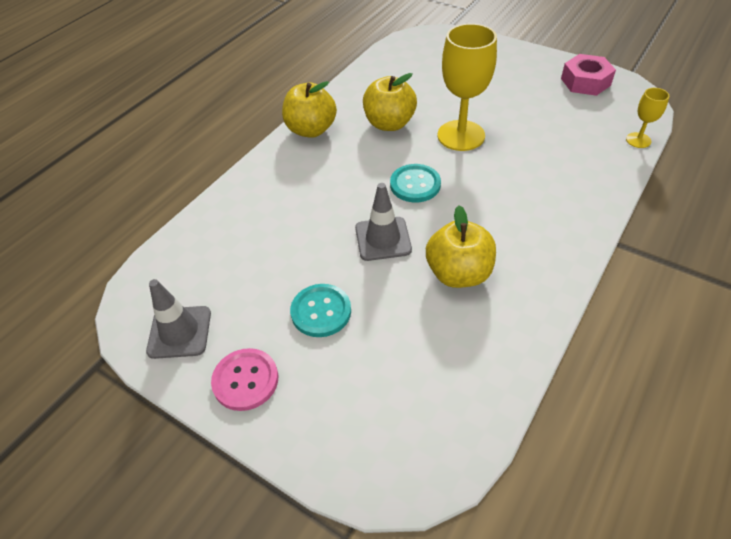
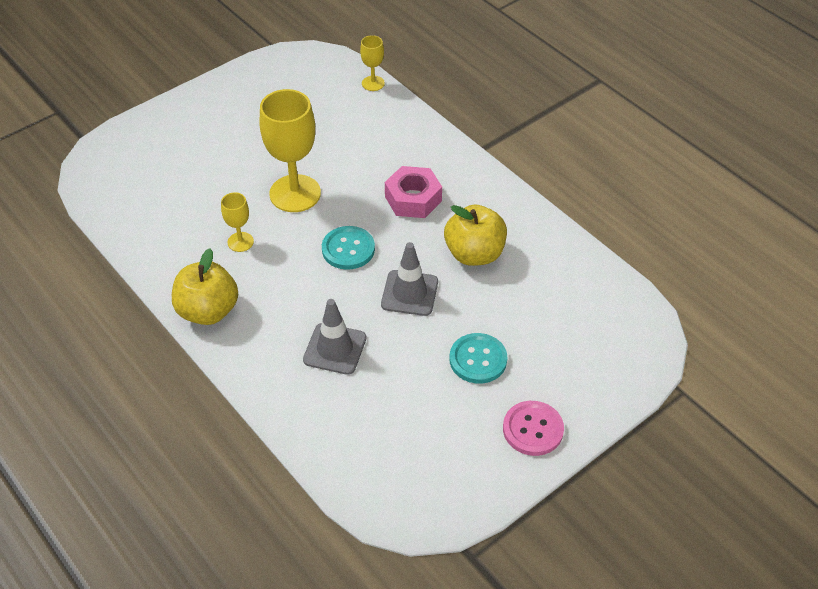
camera: 75 degrees left, 0 degrees up
(179, 332) = (459, 475): grey traffic cone -> grey traffic cone (335, 349)
(389, 124) = (240, 242): yellow apple -> yellow goblet
(585, 82) = (269, 79): pink nut -> pink nut (413, 199)

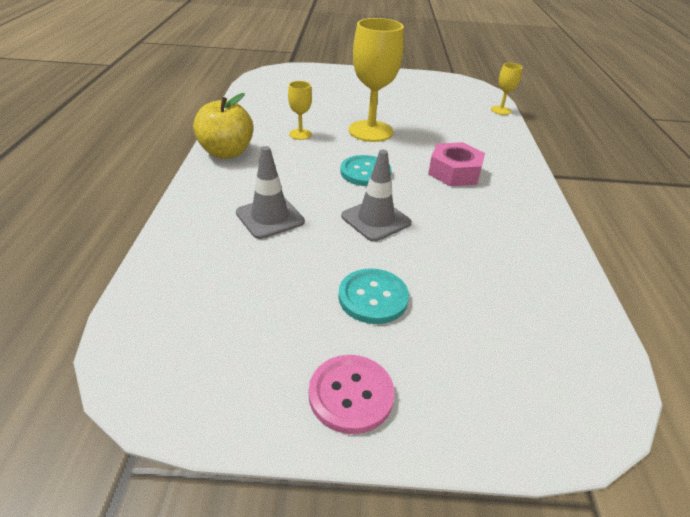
camera: 40 degrees right, 10 degrees down
(474, 254) = (465, 227): yellow apple -> none

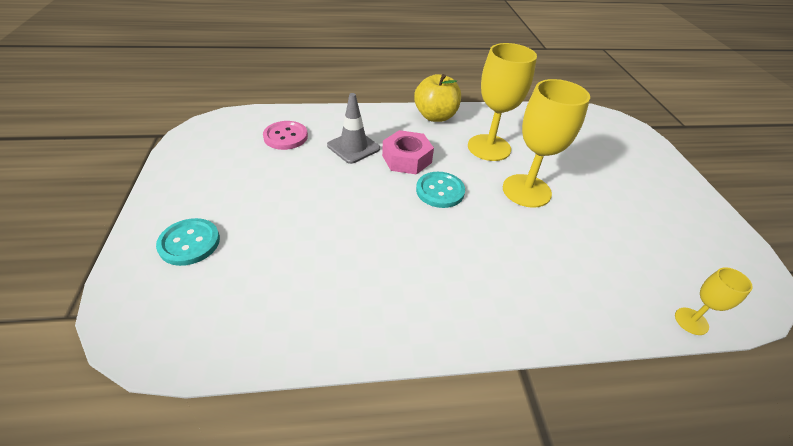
camera: 80 degrees right, 5 degrees up
(300, 134) = (489, 147): yellow goblet -> yellow goblet, size x2.04
(351, 395) = (180, 197): pink button -> pink button (285, 136)
(373, 297) = (266, 203): turquoise button -> turquoise button (189, 243)
(376, 219) = (364, 200): grey traffic cone -> none
(454, 172) = (472, 257): pink nut -> pink nut (406, 159)

